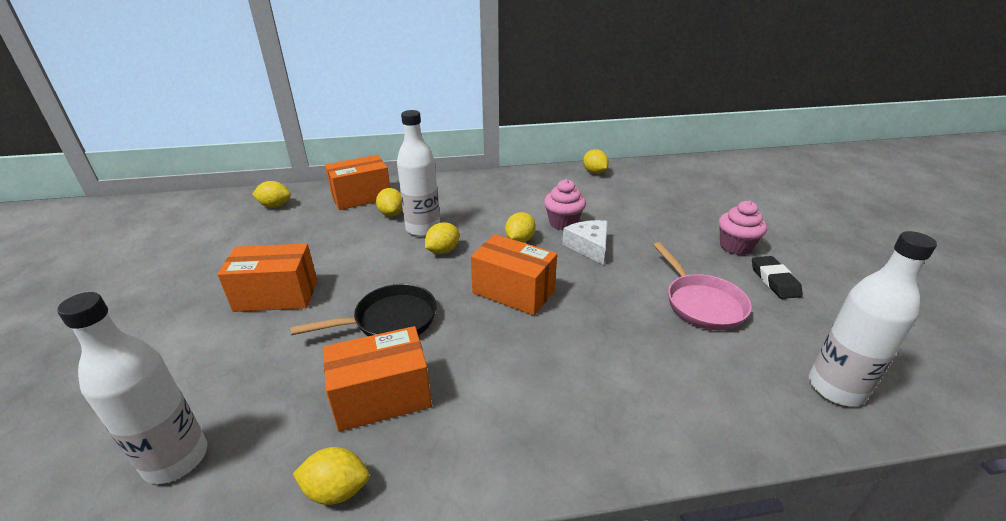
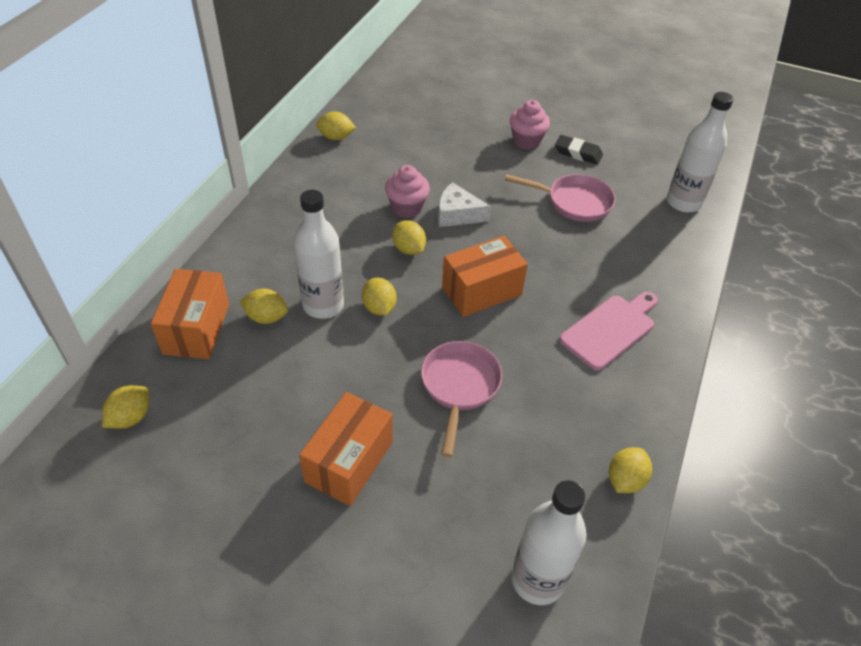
camera: 60 degrees left, 15 degrees up
(382, 397) = (551, 424): orange box -> none
(390, 320) = (459, 386): black pan -> pink pan
(551, 396) = (610, 329): none -> pink cutting board

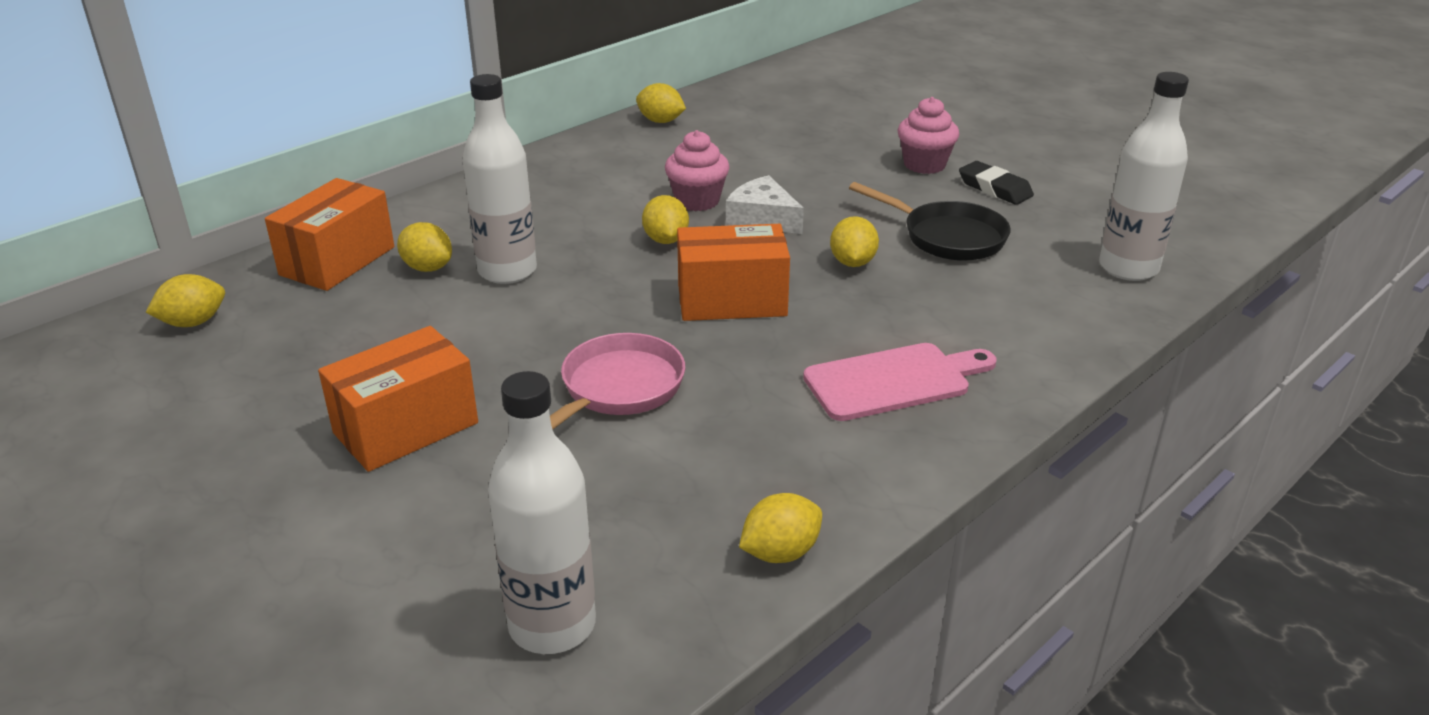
camera: 25 degrees right, 15 degrees down
(379, 307) = (577, 288): yellow lemon -> yellow lemon (852, 262)
(574, 202) = (947, 237): pink pan -> black pan

